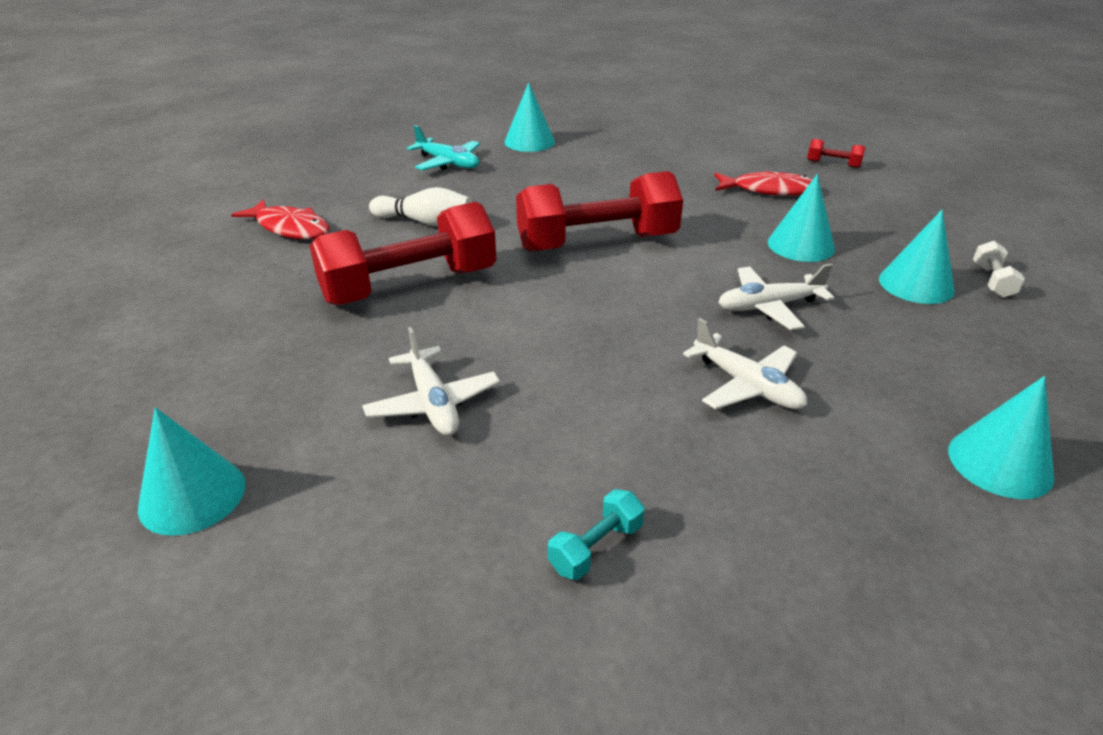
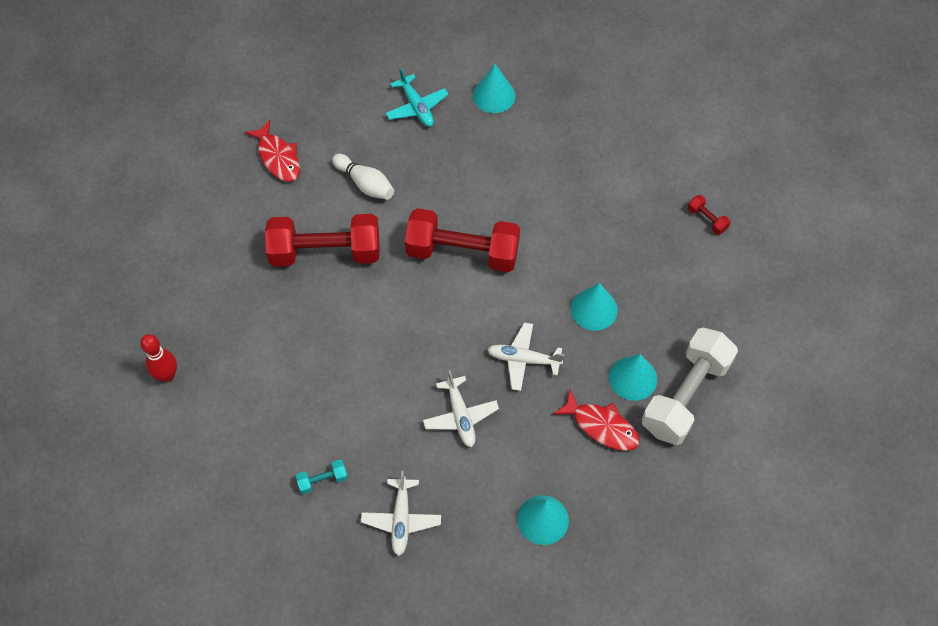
camera: 25 degrees right, 25 degrees up
(192, 495) = (167, 375): turquoise cone -> red bowling pin
(433, 403) = (295, 360): white plane -> white plane (401, 519)
(769, 190) = (627, 236): red fish -> red fish (601, 426)
(992, 281) = (685, 395): white dumbbell -> white dumbbell, size x2.47

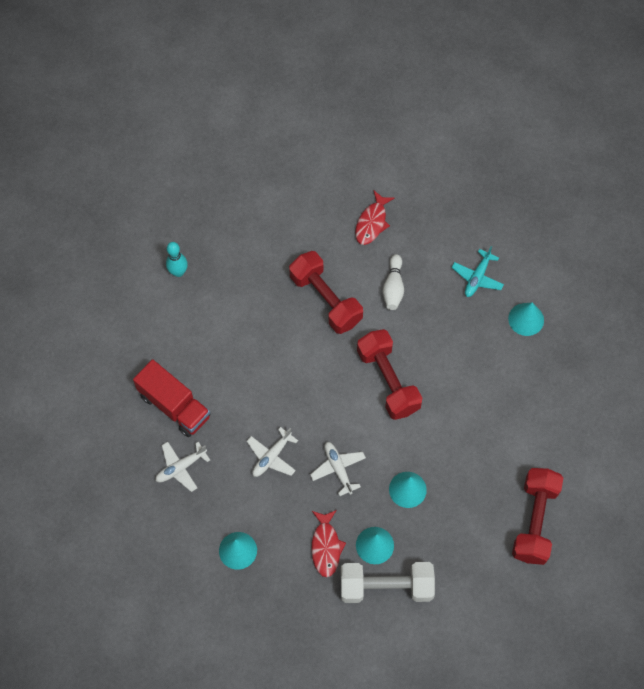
camera: 55 degrees right, 5 degrees up
(167, 375) = (178, 272): red bowling pin -> turquoise bowling pin
(322, 480) = (174, 406): turquoise dumbbell -> red truck
(707, 219) = (534, 521): red dumbbell -> red dumbbell, size x2.47

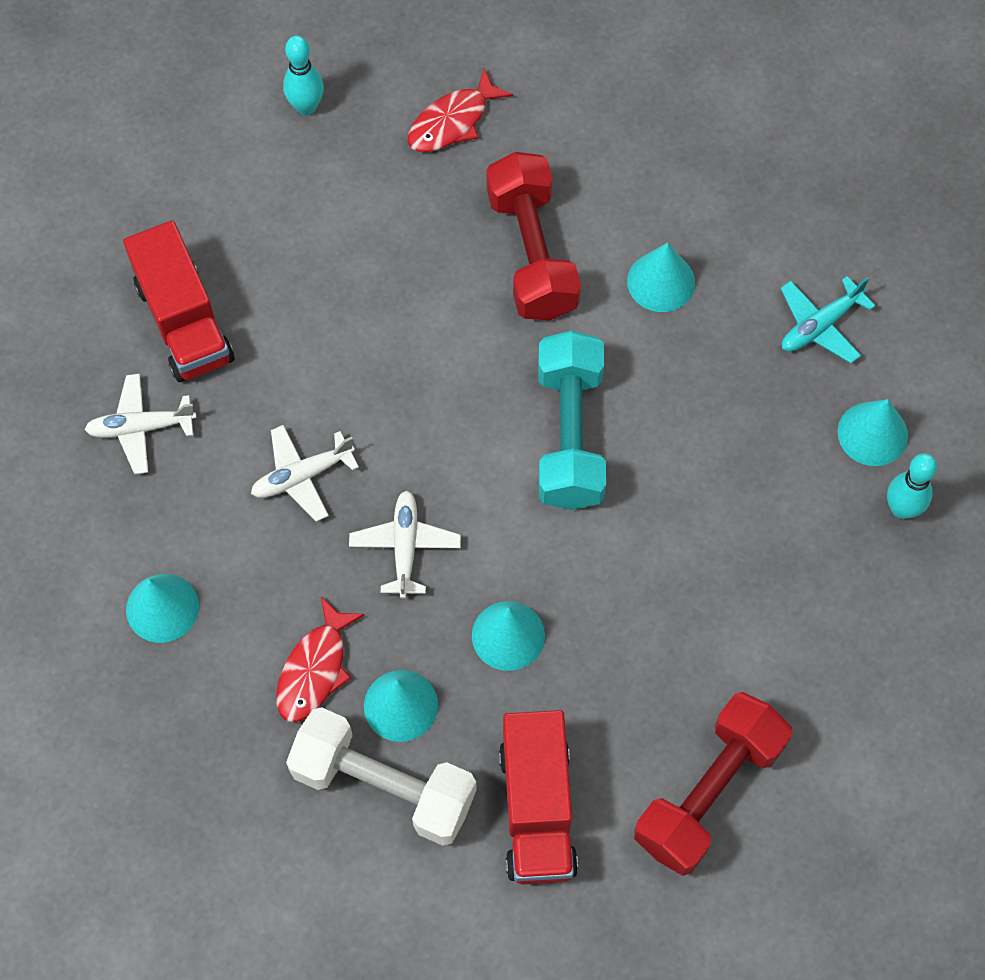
camera: 25 degrees right, 0 degrees up
(372, 223) = (679, 158): red fish -> red fish (452, 122)
(388, 381) = (569, 435): red dumbbell -> turquoise dumbbell
(393, 287) = (661, 281): white bowling pin -> turquoise cone
(461, 564) = (537, 809): none -> red truck
(556, 349) = (902, 509): none -> turquoise bowling pin

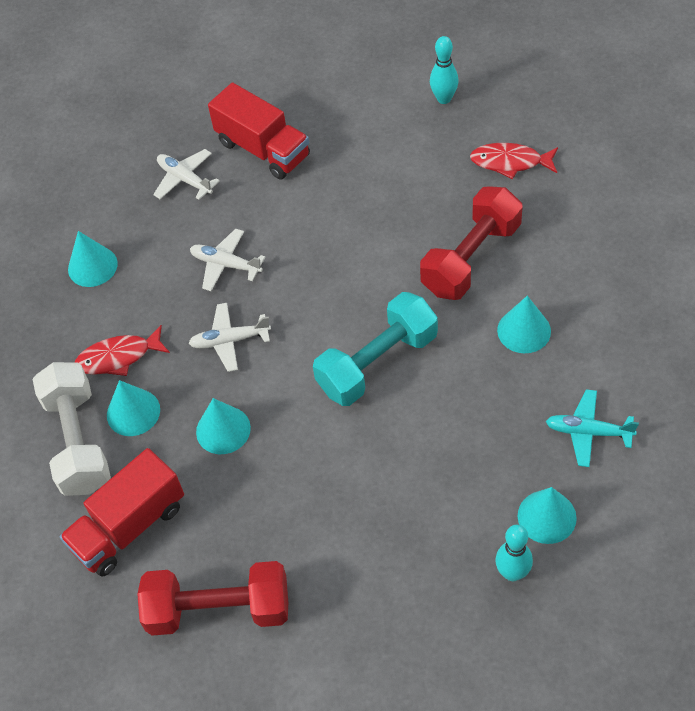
camera: 55 degrees right, 10 degrees down
(184, 322) = (263, 149): red truck -> red truck turned 75 degrees counterclockwise
(405, 547) = (230, 341): white plane -> white plane turned 150 degrees counterclockwise

